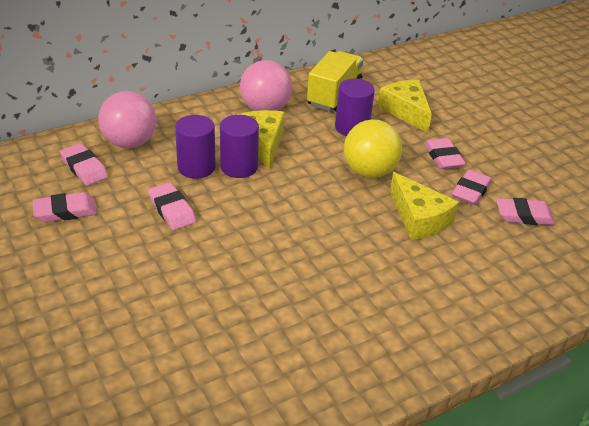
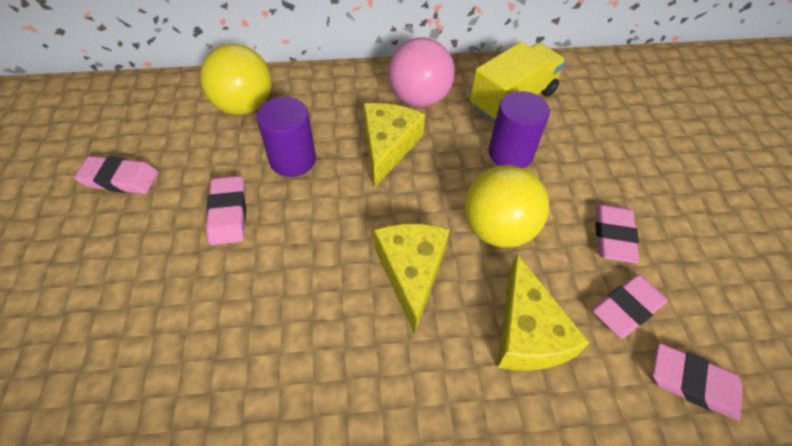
camera: 25 degrees right, 15 degrees up
(84, 168) = (177, 126): pink eraser -> none
(130, 143) = (244, 106): pink ball -> yellow ball
(239, 167) = (341, 173): purple cylinder -> none
(406, 111) = (595, 147): yellow cheese -> yellow cheese (411, 272)

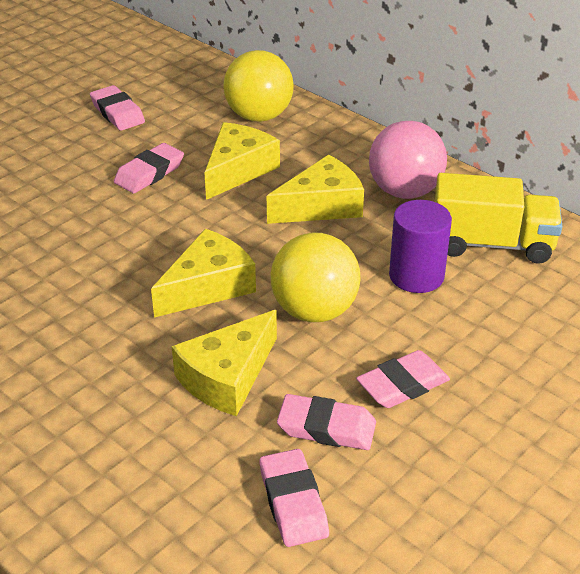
camera: 50 degrees right, 15 degrees down
(293, 160) = (238, 170): purple cylinder -> yellow cheese

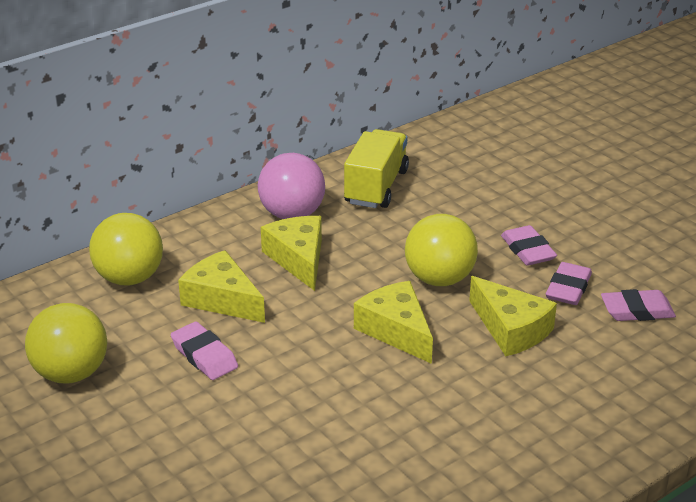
camera: 80 degrees left, 5 degrees down
(117, 113) = (71, 373): pink eraser -> yellow ball
(416, 276) = (407, 226): purple cylinder -> none

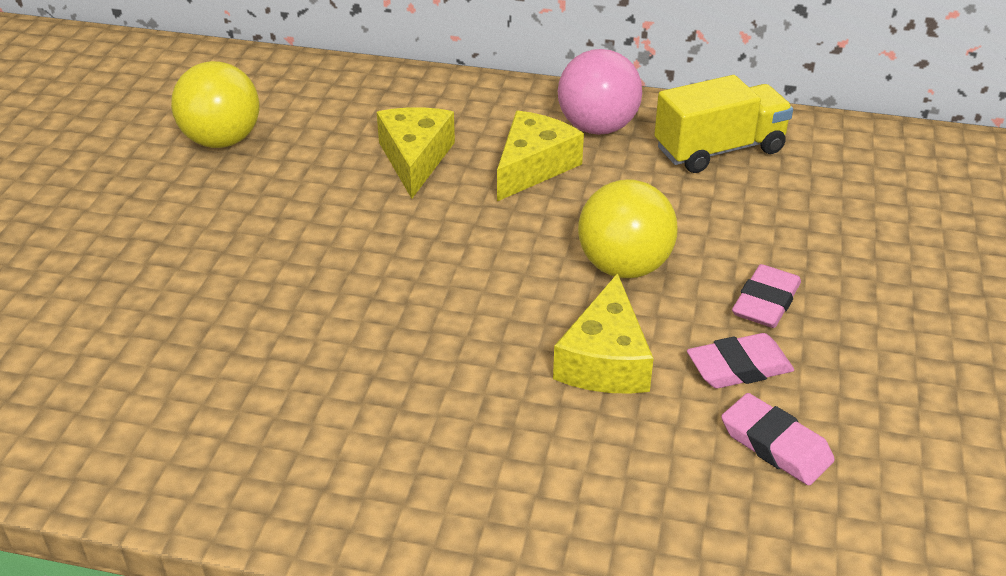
camera: 50 degrees right, 5 degrees up
(129, 278) = (383, 99): yellow ball -> none
(204, 355) = (323, 192): pink eraser -> none
(396, 330) = (500, 282): yellow cheese -> none

